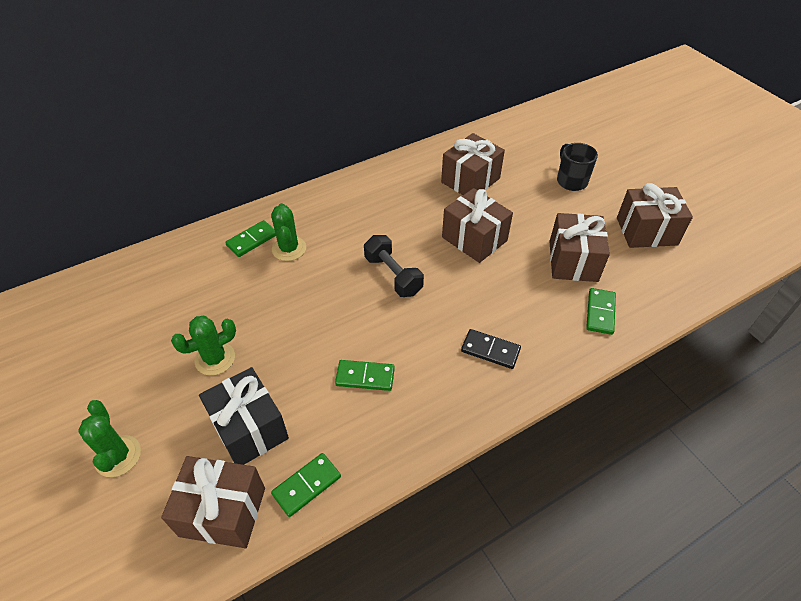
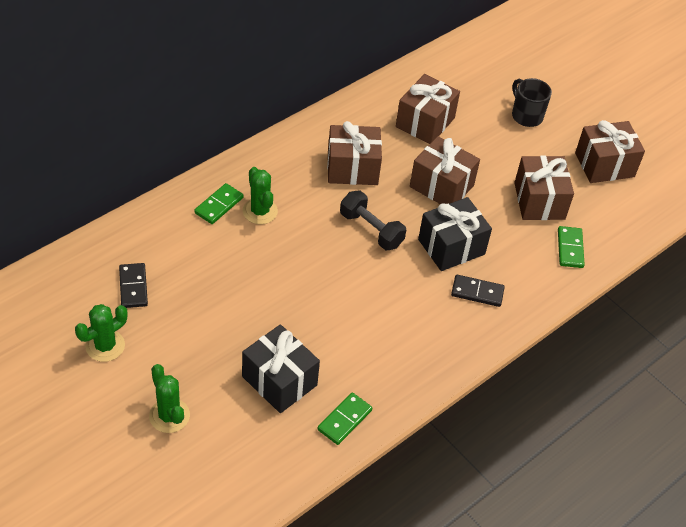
camera: 15 degrees left, 0 degrees up
(140, 311) = (133, 287): none -> black domino
(215, 359) = (225, 324): green cactus -> green cactus (105, 346)
(222, 512) = (279, 447): brown gift -> brown gift (352, 168)
(365, 377) = (370, 327): green domino -> none
(472, 299) = (451, 247): none -> black gift

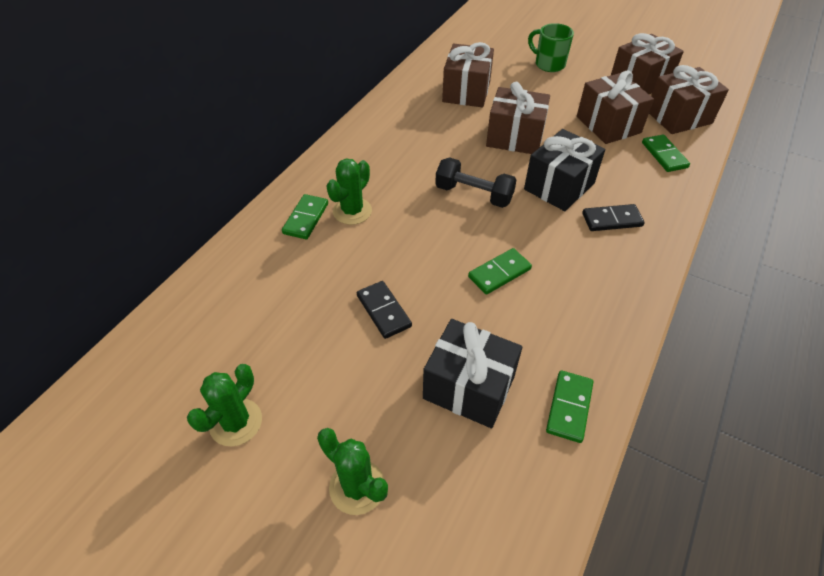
camera: 15 degrees left, 0 degrees up
(133, 287) = (244, 336): black domino -> black domino (384, 311)
(260, 211) = (352, 211): green cactus -> green cactus turned 75 degrees clockwise
(352, 168) = (423, 146): brown gift -> brown gift (678, 117)
(352, 305) = (499, 273): none -> green domino
(526, 115) = (548, 64): black mug -> green mug

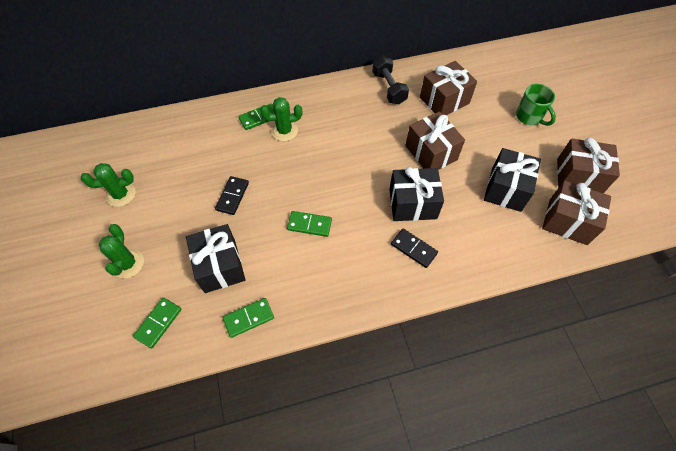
camera: 45 degrees right, 10 degrees up
(473, 194) = (357, 170): black dumbbell -> black dumbbell (389, 88)
(548, 64) = (529, 117): green mug -> green mug turned 150 degrees clockwise
(608, 125) = (506, 189): brown gift -> black gift
(664, 155) = (513, 238): green domino -> green domino (158, 323)

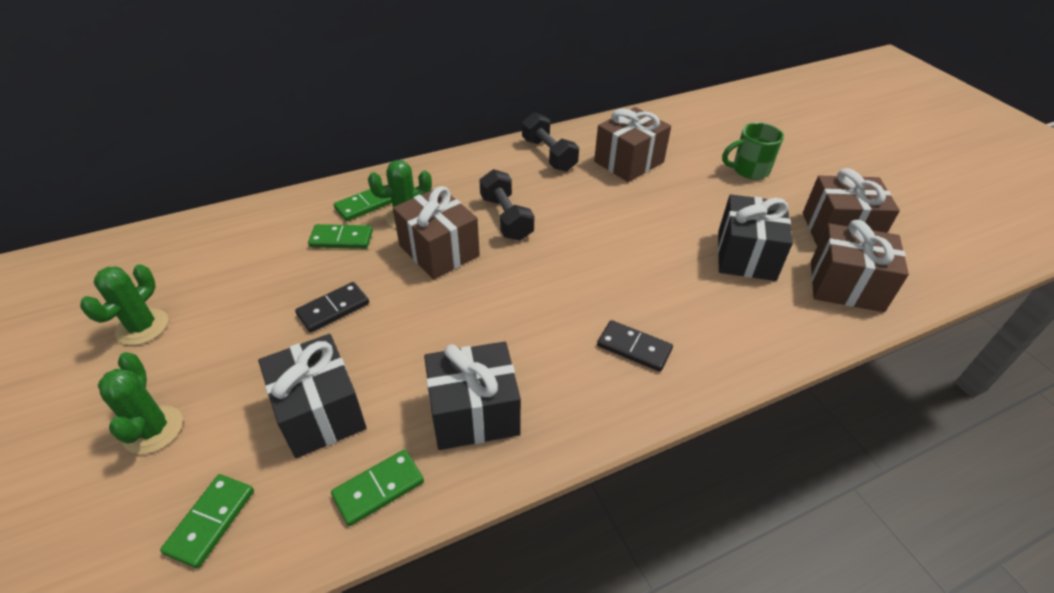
camera: 10 degrees left, 15 degrees down
(121, 194) = (142, 327): green cactus -> green cactus turned 45 degrees counterclockwise
(232, 196) = (333, 309): black domino -> black domino turned 45 degrees clockwise
(309, 225) = (463, 334): green domino -> green domino (341, 239)
(350, 139) = (506, 218): none -> black dumbbell
(412, 204) = (617, 288): black gift -> black gift (474, 413)
(431, 153) = (627, 223): brown gift -> brown gift (439, 251)
(529, 117) = (749, 170): green mug -> green mug turned 120 degrees clockwise

